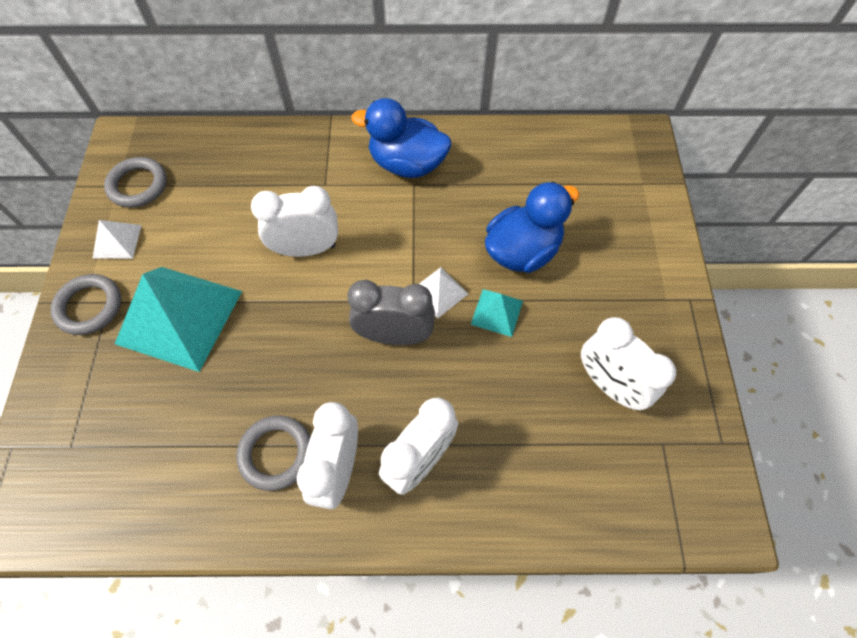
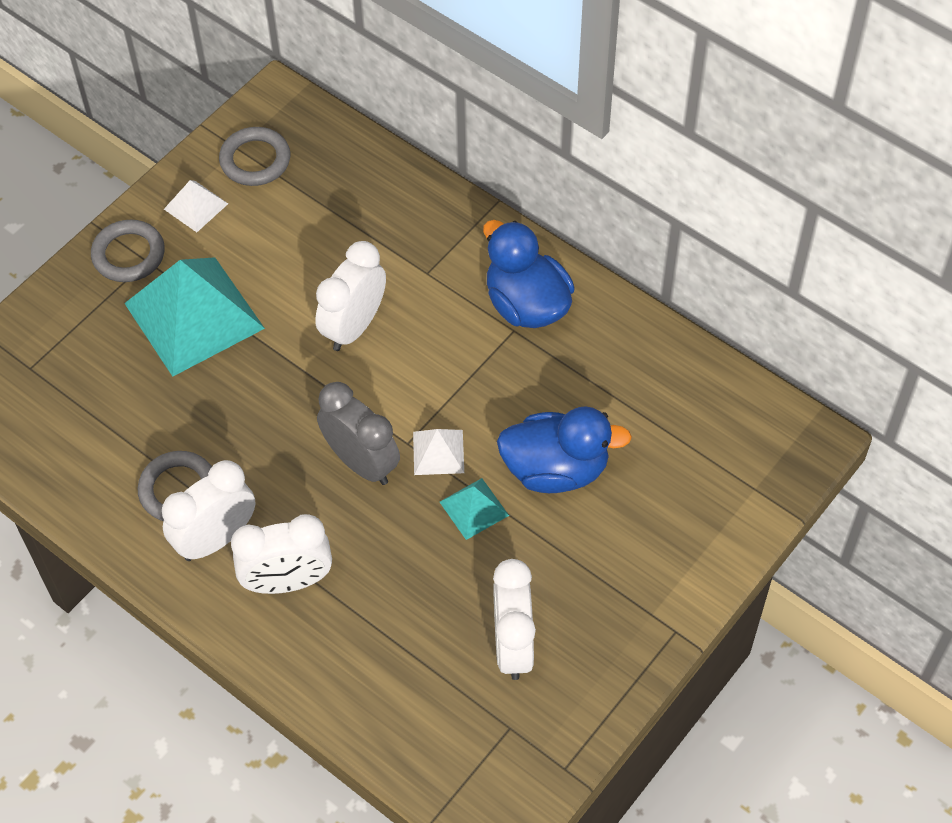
camera: 40 degrees right, 5 degrees down
(306, 249) = (354, 327): white clock -> white clock turned 90 degrees counterclockwise

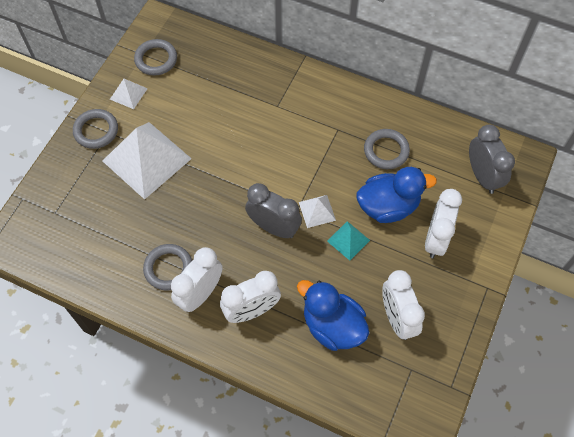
camera: 15 degrees left, 5 degrees up
(194, 315) = (146, 159): turquoise pyramid -> white pyramid
(354, 327) = (244, 146): white clock -> white clock (436, 239)
(526, 304) = (340, 113): blue duck -> blue duck (332, 326)
(581, 381) = (386, 151): none -> grey ring
(728, 454) = (482, 176): none -> grey clock

